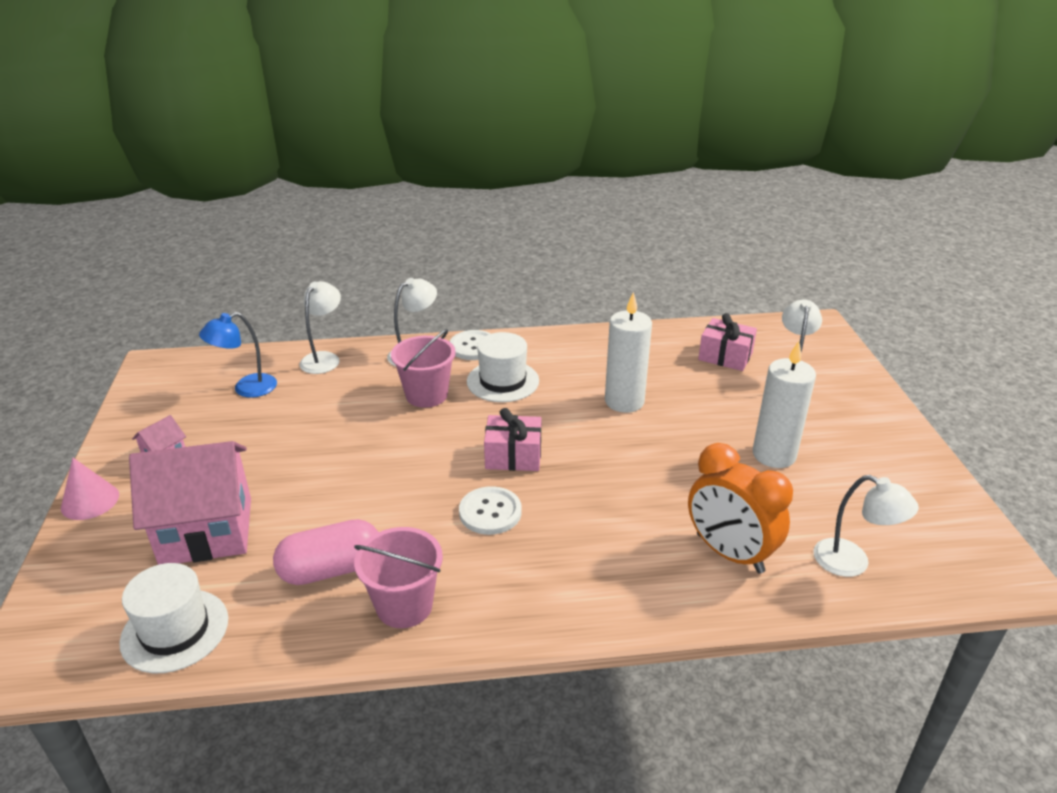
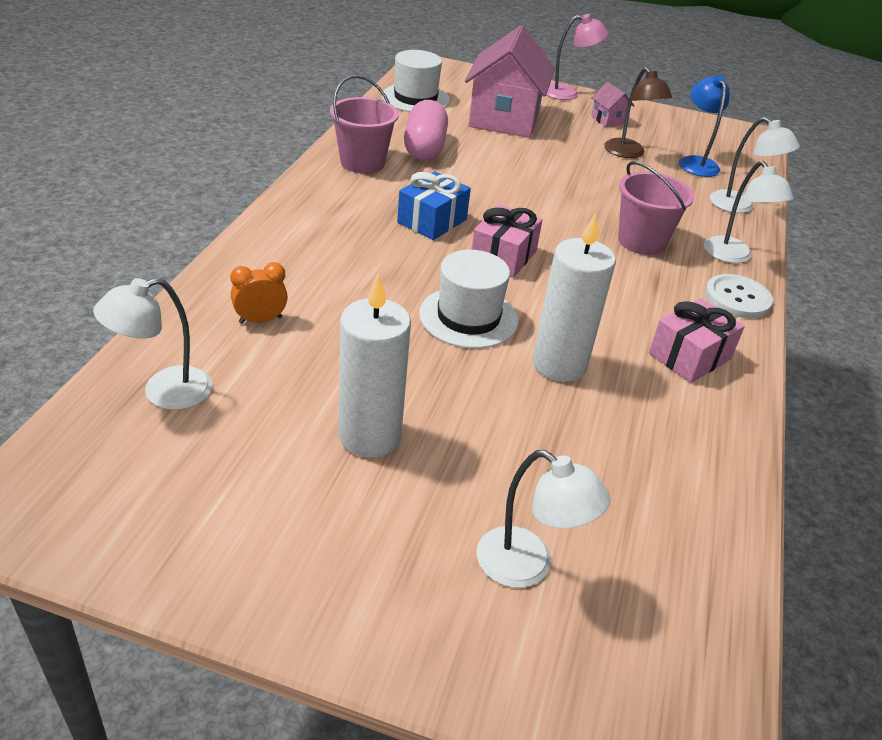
camera: 110 degrees right, 5 degrees up
(90, 501) = (568, 93): pink cone -> pink lamp
(250, 428) = (628, 153): none -> brown lamp
(490, 512) = (432, 221): white button -> blue gift
(503, 381) = (648, 294): white hat -> white hat (468, 317)
(725, 356) = (629, 521): pink gift -> pink gift (689, 356)
(729, 553) = (260, 320): orange clock -> orange clock, size x0.49

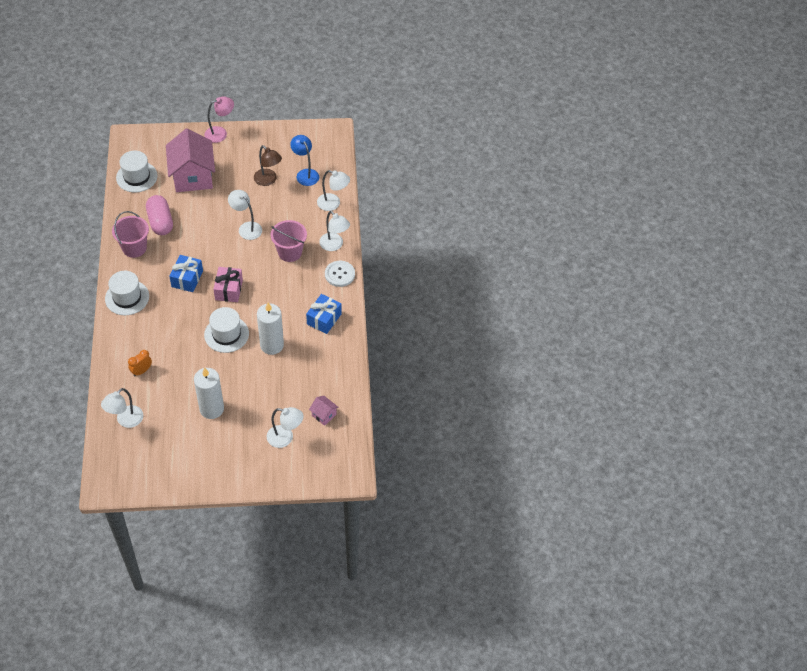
camera: 20 degrees left, 15 degrees up
(308, 213) = (127, 297): none -> white hat
(570, 192) = (246, 228): none -> white lamp
(608, 120) = (250, 152): pink house -> pink house (324, 415)
(689, 356) = (324, 319): pink gift -> blue gift

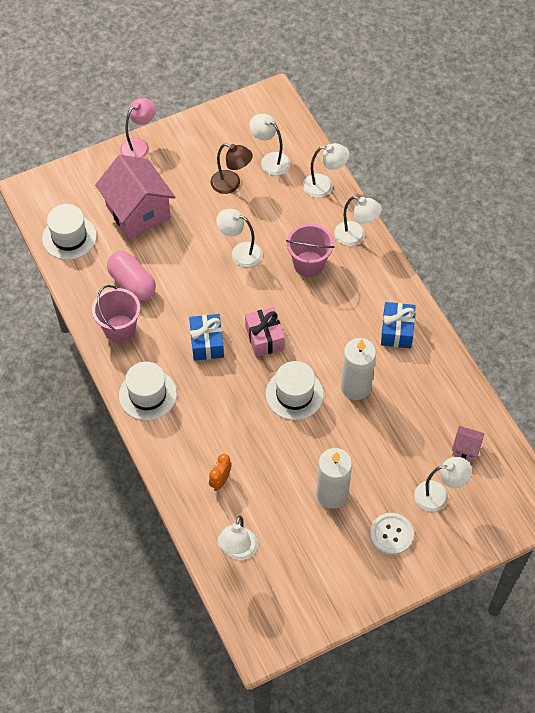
camera: 20 degrees left, 5 degrees up
(305, 174) = (270, 160): blue lamp -> white lamp
(339, 274) = (382, 269): white button -> white button (391, 534)

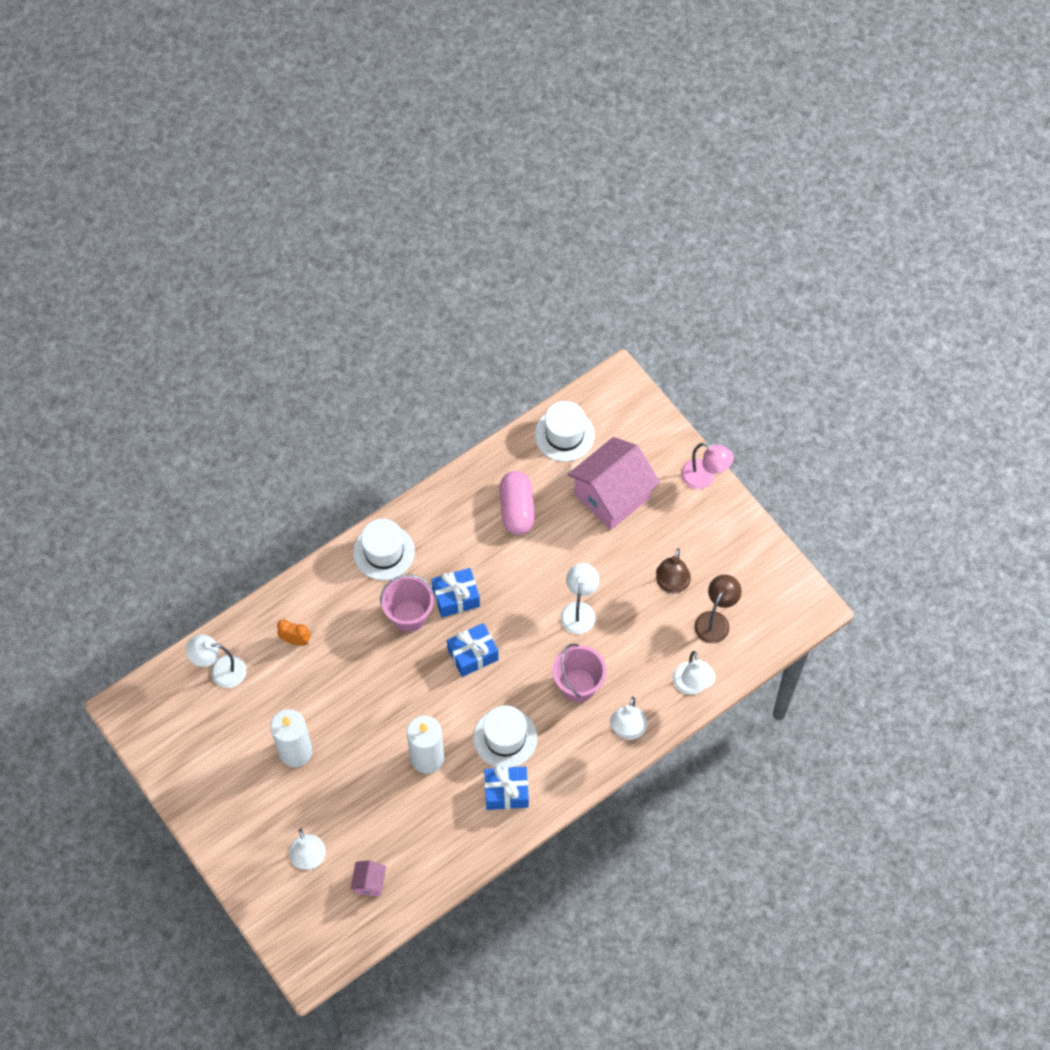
camera: 80 degrees right, 5 degrees up
(120, 328) = (458, 509): pink bucket -> pink bucket (409, 616)
(132, 284) = (517, 509): pink capsule -> pink capsule turned 45 degrees counterclockwise
(264, 338) = (473, 654): pink gift -> blue gift
(270, 160) = (715, 621): white lamp -> brown lamp
(294, 394) = (408, 696): white hat -> white hat (505, 738)
(391, 534) = (258, 817): white button -> none

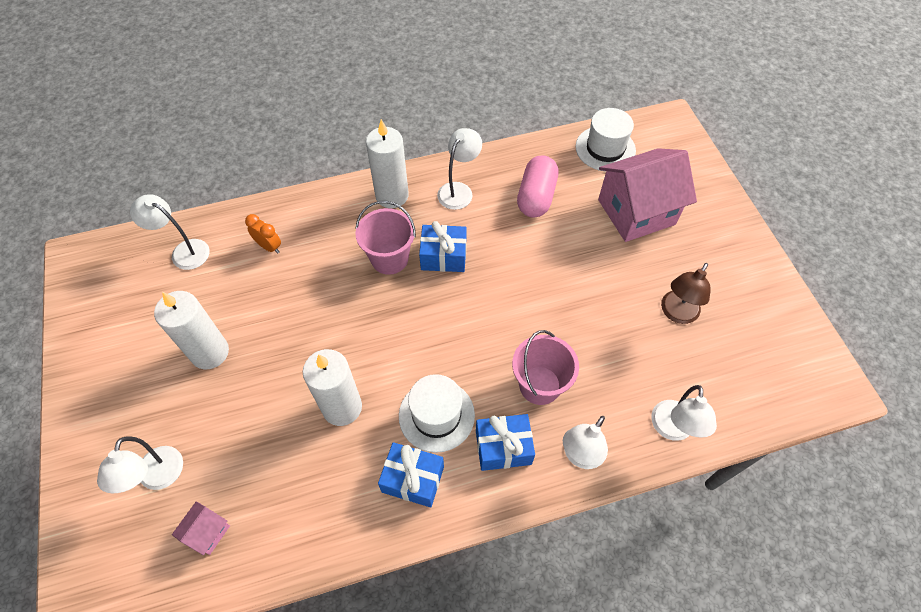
camera: 20 degrees right, 5 degrees down
(384, 552) = (392, 196): white hat -> white candle
(473, 654) = (437, 316): blue gift -> blue gift (503, 447)
(579, 610) = (567, 308): white lamp -> white lamp (459, 190)
(704, 478) = (738, 223): pink lamp -> none
(715, 621) = (717, 366): brown lamp -> none

